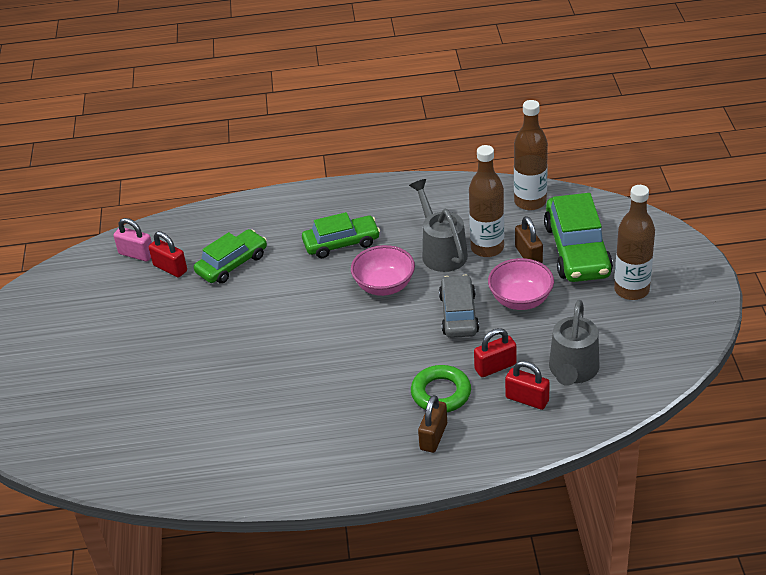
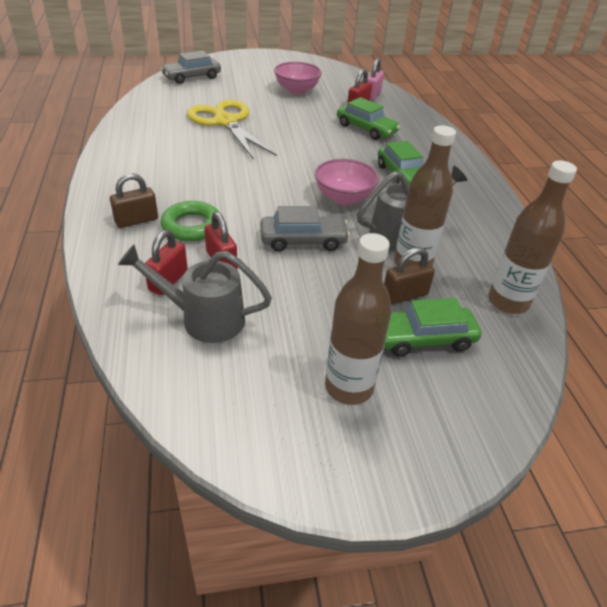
camera: 80 degrees right, 0 degrees up
(52, 436) = (192, 77): none -> grey car
(207, 387) = (226, 122): none -> yellow scissors
(433, 436) = (136, 220): brown padlock -> brown padlock turned 45 degrees counterclockwise
(520, 300) = (326, 284): pink bowl -> pink bowl (297, 90)
(577, 250) = (423, 338): green car -> green car, size x0.66

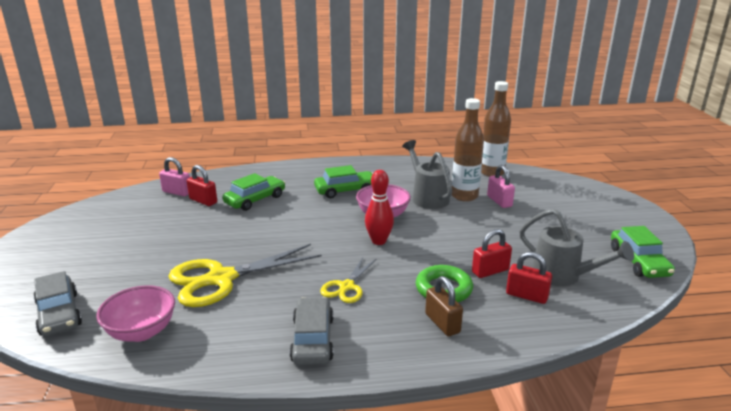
camera: 85 degrees left, 15 degrees down
(204, 318) = (562, 276): grey watering can -> grey watering can turned 60 degrees counterclockwise
(205, 174) = (347, 286): none -> yellow scissors
(287, 193) = (379, 241): none -> red bowling pin
(297, 90) = (146, 233): pink bowl -> pink bowl (141, 332)
(303, 240) = (449, 235): grey car -> grey car (313, 339)
(349, 387) = (592, 223): brown bottle -> none
(405, 295) = (499, 201): brown padlock -> pink padlock
(423, 338) = (538, 199): green car -> green car (638, 261)

